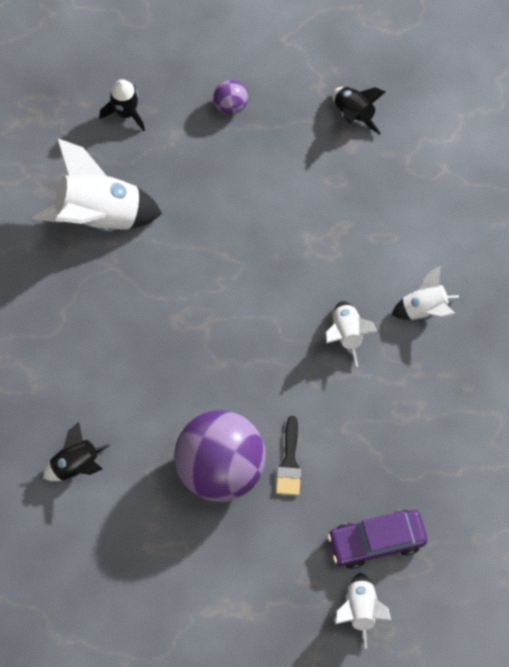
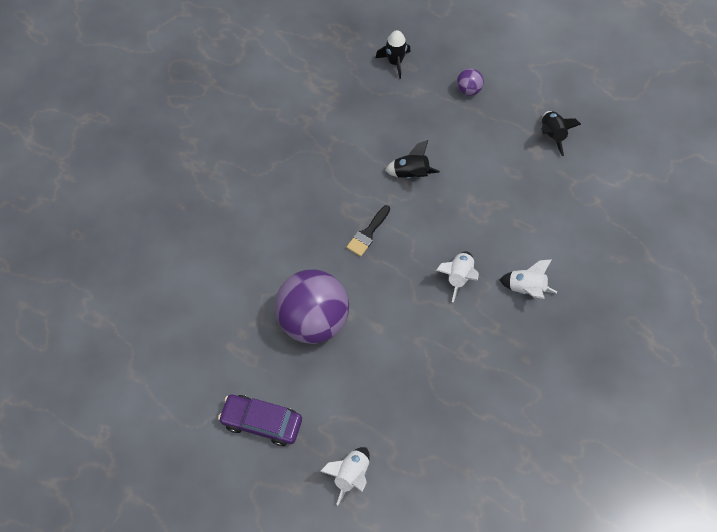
camera: 30 degrees right, 5 degrees down
(76, 465) = (218, 266): black rocket -> black rocket (411, 174)
(100, 215) = (337, 116): white rocket -> none
(289, 463) = (364, 342): black brush -> black brush (368, 233)
(376, 541) = (392, 432): purple car -> purple car (261, 422)

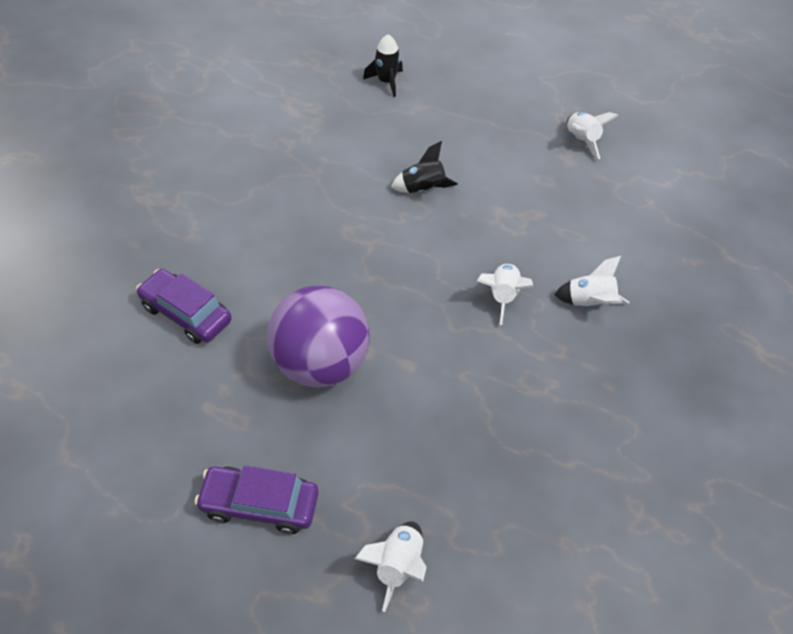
camera: 10 degrees left, 10 degrees down
(218, 270) = (186, 314): none -> purple car
(368, 233) = (379, 257): black brush -> none
(468, 90) = (475, 103): purple ball -> none
(552, 135) = (581, 141): black rocket -> white rocket

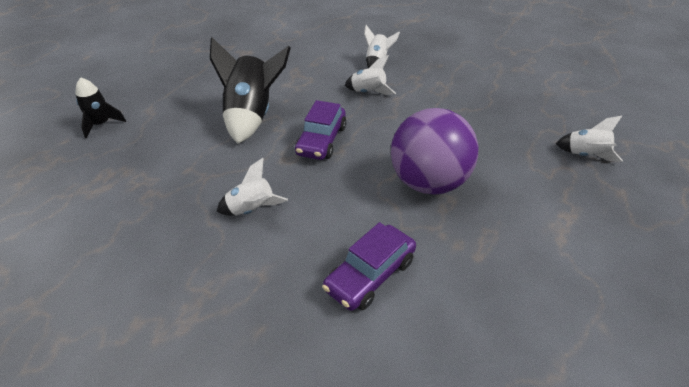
camera: 80 degrees left, 10 degrees down
(260, 504) = (563, 222): purple car -> purple car (321, 140)
(423, 189) = (252, 116): black rocket -> black rocket, size x1.87
(581, 141) = (230, 45): white rocket -> white rocket (252, 210)

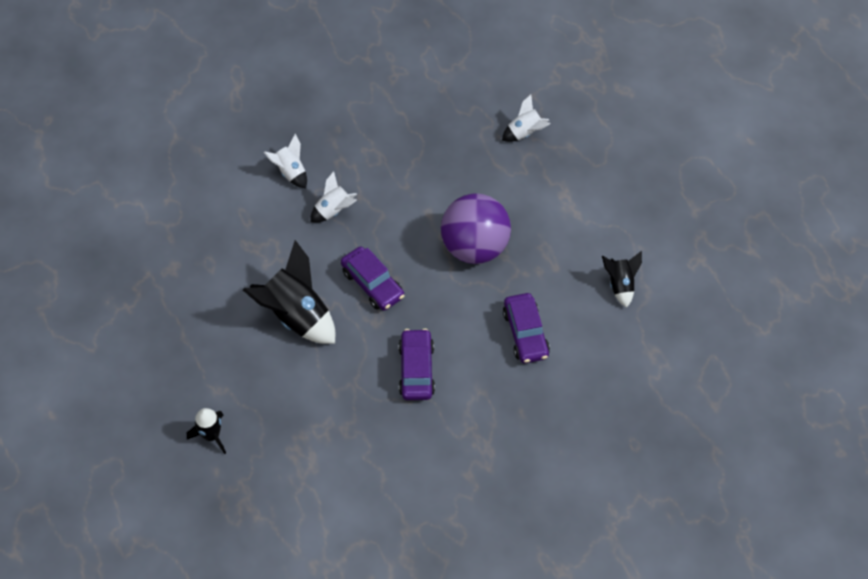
camera: 55 degrees left, 15 degrees up
(252, 210) = (416, 370): white rocket -> purple car
(529, 335) = (620, 285): none -> black rocket

